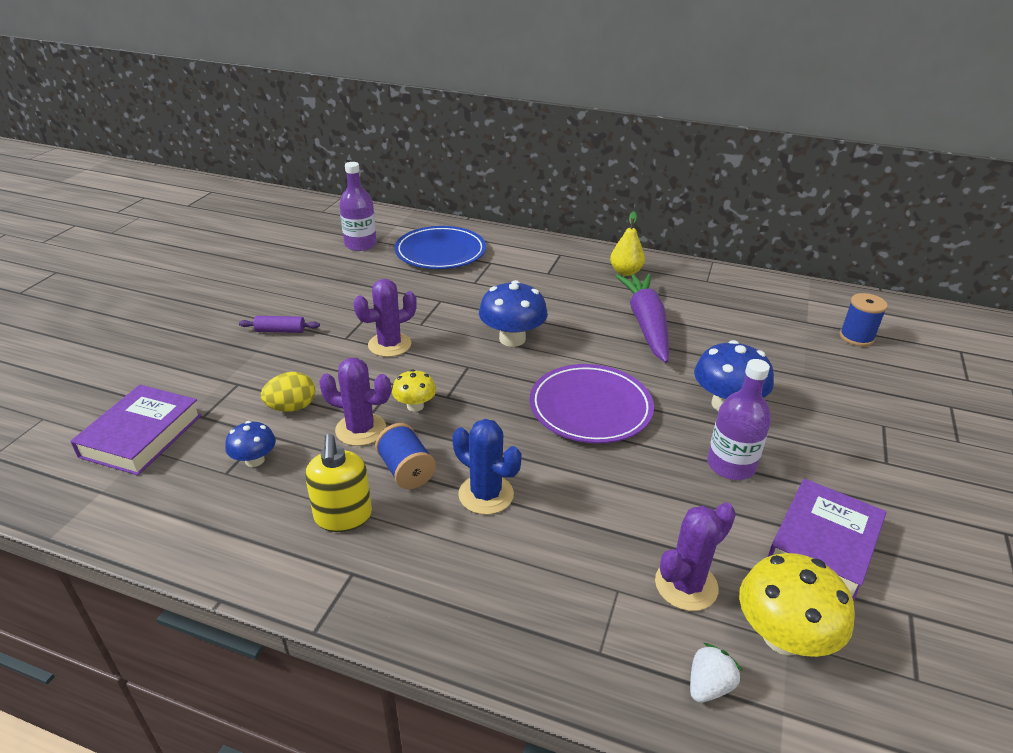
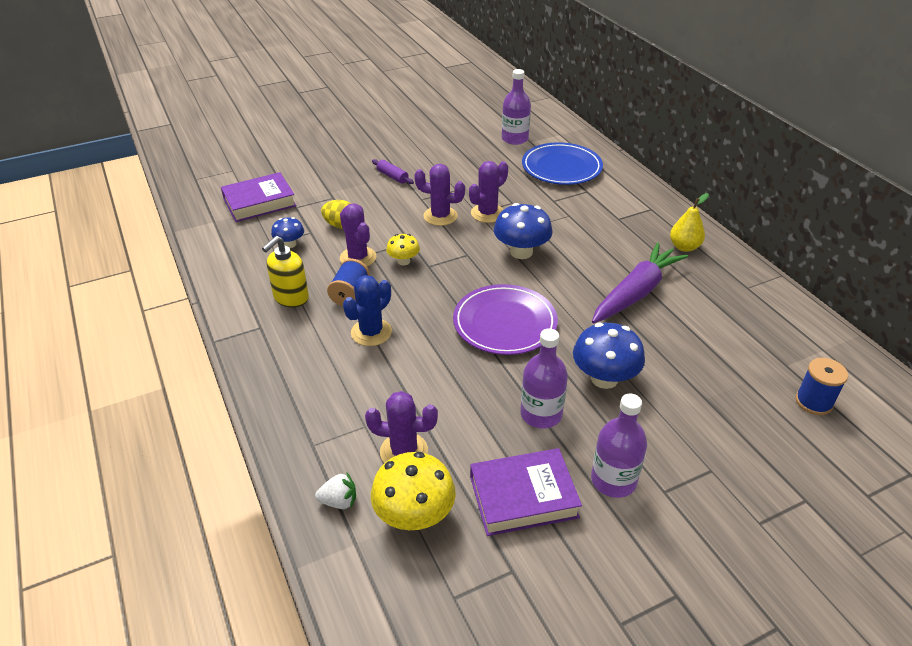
camera: 45 degrees right, 5 degrees up
(432, 320) = (487, 213): none -> purple cactus
(486, 494) = (371, 332): blue cactus -> blue cactus turned 45 degrees clockwise
(850, 479) = (613, 480): none -> purple bottle

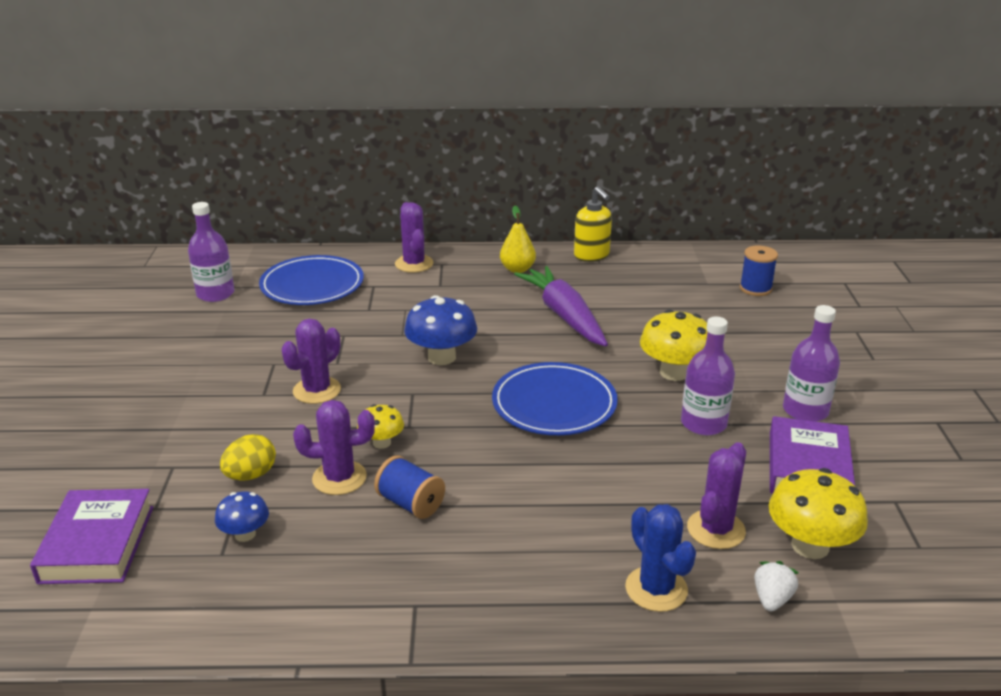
camera: 65 degrees left, 10 degrees down
(291, 298) = (374, 560): yellow soap dispenser -> yellow soap dispenser (592, 256)
(371, 332) = (500, 504): blue cactus -> blue cactus (656, 589)
(392, 176) = (184, 403): purple rolling pin -> none
(487, 213) = (347, 357): purple cactus -> purple cactus (414, 264)
(504, 323) = (554, 404): purple plate -> blue plate
(604, 378) = (674, 372): blue mushroom -> yellow mushroom

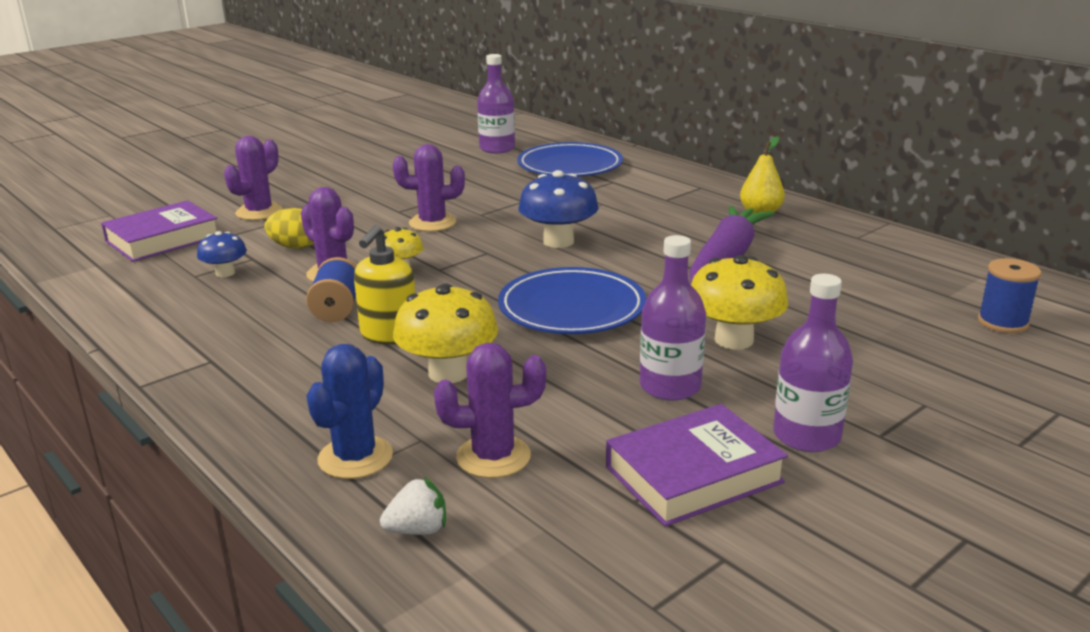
camera: 50 degrees right, 5 degrees down
(414, 264) = (677, 179): purple cactus -> purple cactus (259, 212)
(592, 256) = (861, 229): yellow soap dispenser -> yellow soap dispenser (389, 335)
(810, 546) = (544, 524): yellow mushroom -> yellow mushroom (448, 373)

